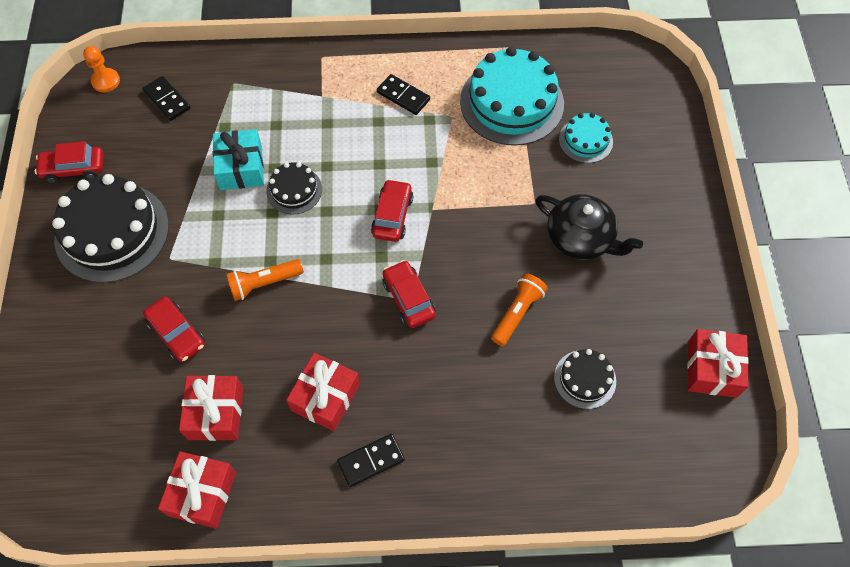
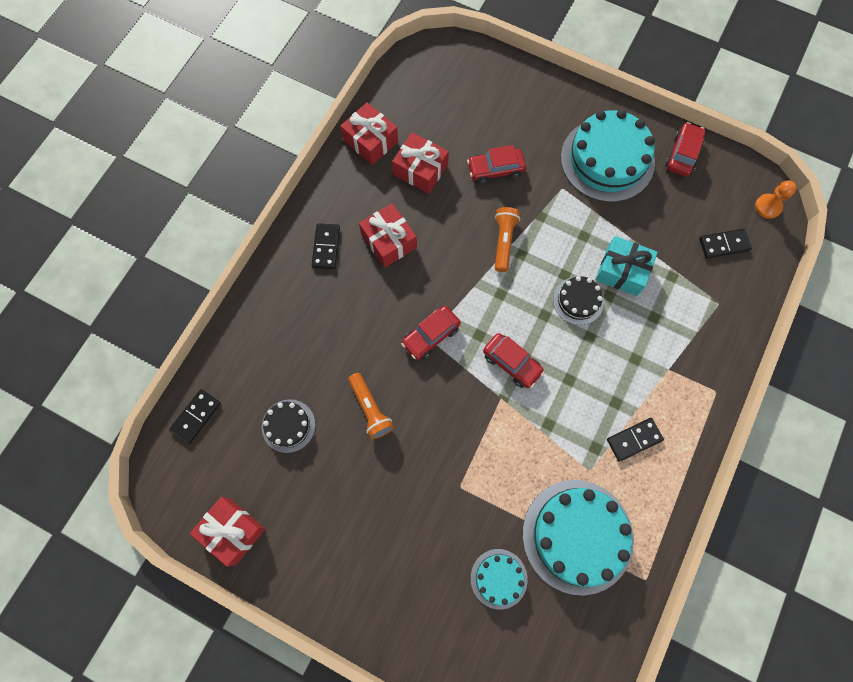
camera: 120 degrees right, 10 degrees up
(112, 232) = (607, 160): black cake -> turquoise cake
(408, 299) = (431, 335): red car -> red car turned 135 degrees clockwise
(581, 238) = (404, 504): black teapot -> none
(641, 478) = (196, 416): none -> black domino

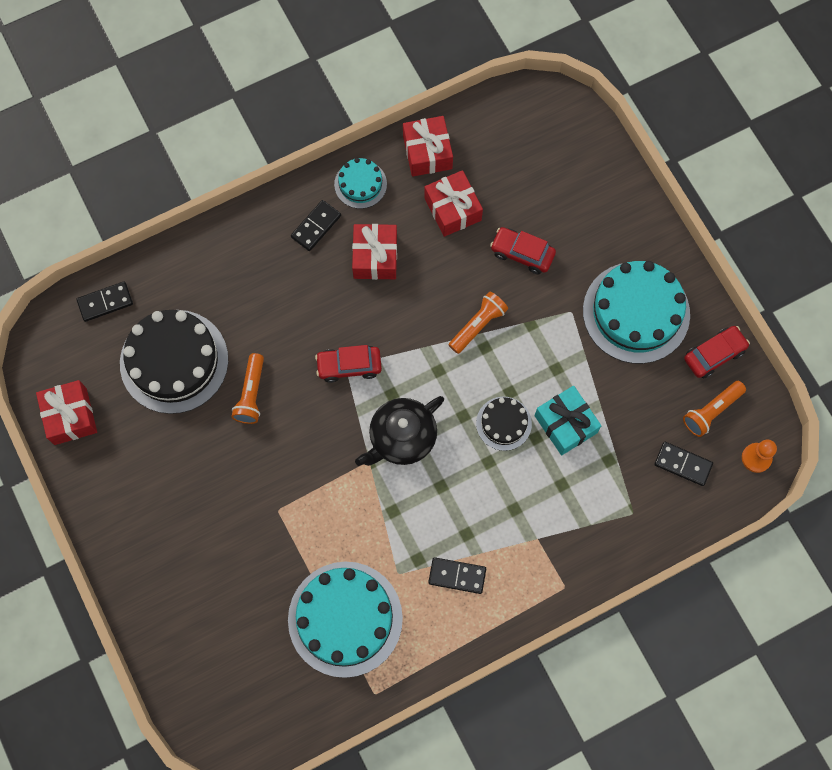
camera: 35 degrees right, 0 degrees up
(288, 426) = (174, 361): black cake -> black cake, size x1.97
(499, 578) = (254, 605): turquoise cake -> turquoise cake (360, 184)
(512, 363) = (401, 437): red car -> black teapot
(712, 194) = (711, 411): none -> orange flashlight

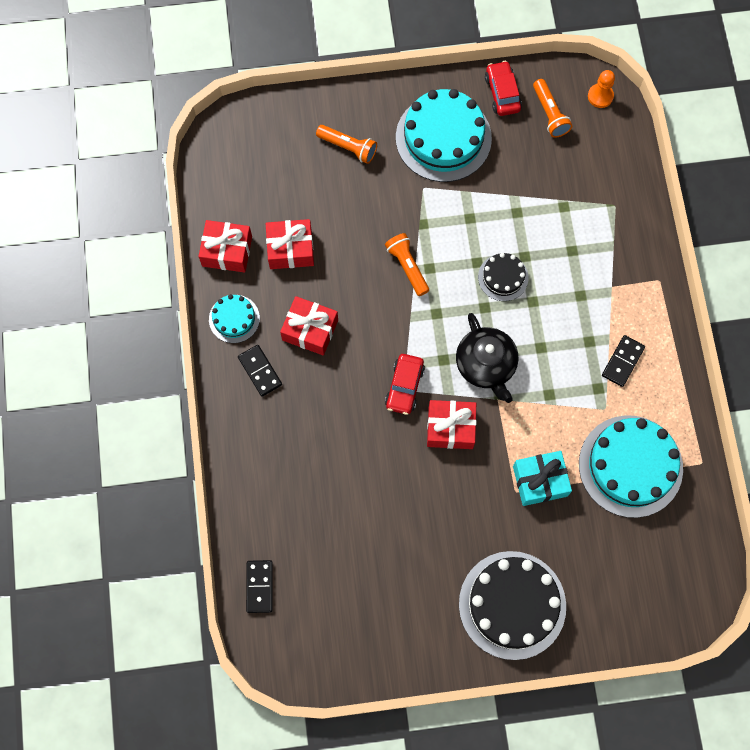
camera: 70 degrees left, 0 degrees up
(70, 416) = (361, 653): red gift -> red gift (450, 428)
(174, 361) = (342, 540): black cake -> black cake (512, 605)
(251, 394) = (399, 480): orange flashlight -> orange flashlight (348, 147)
(522, 253) = (355, 207): red car -> none
(565, 424) = (521, 228): turquoise gift -> turquoise gift (540, 481)
(682, 464) = (587, 152): black domino -> none

